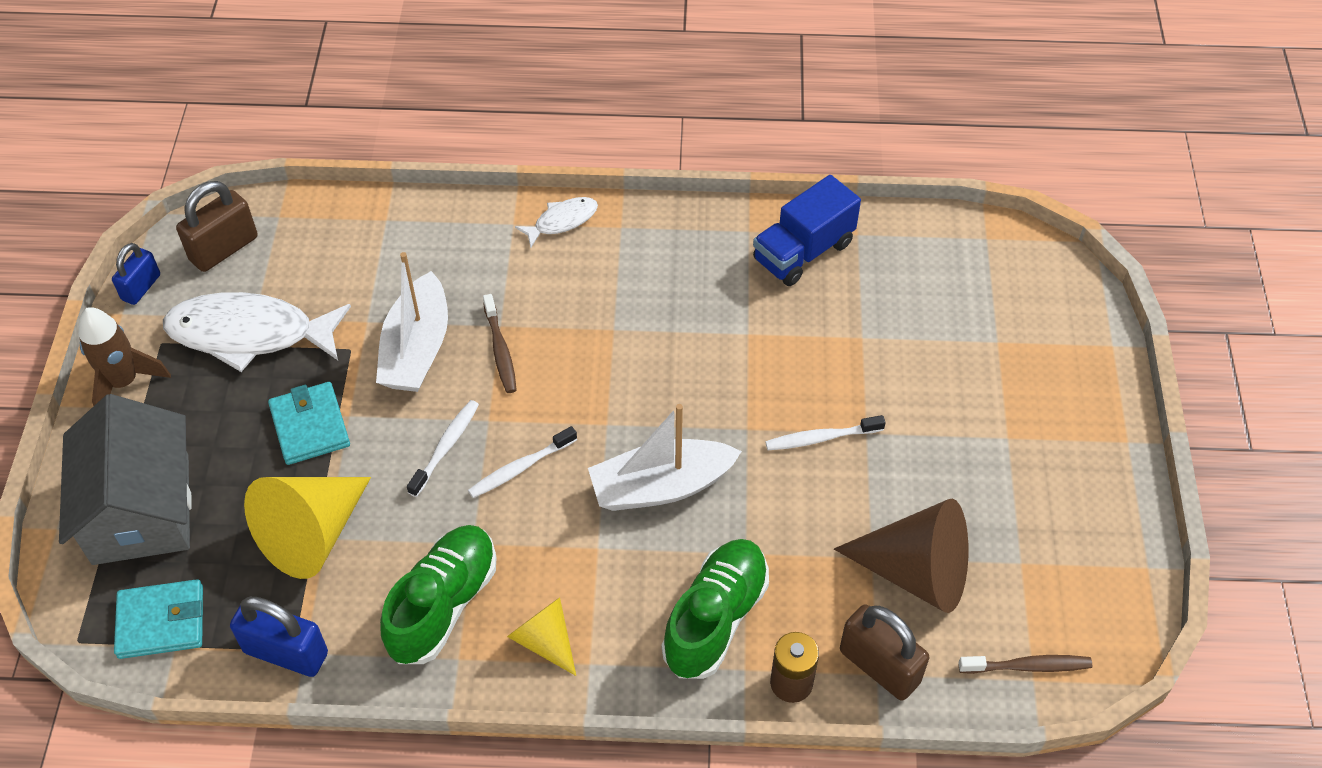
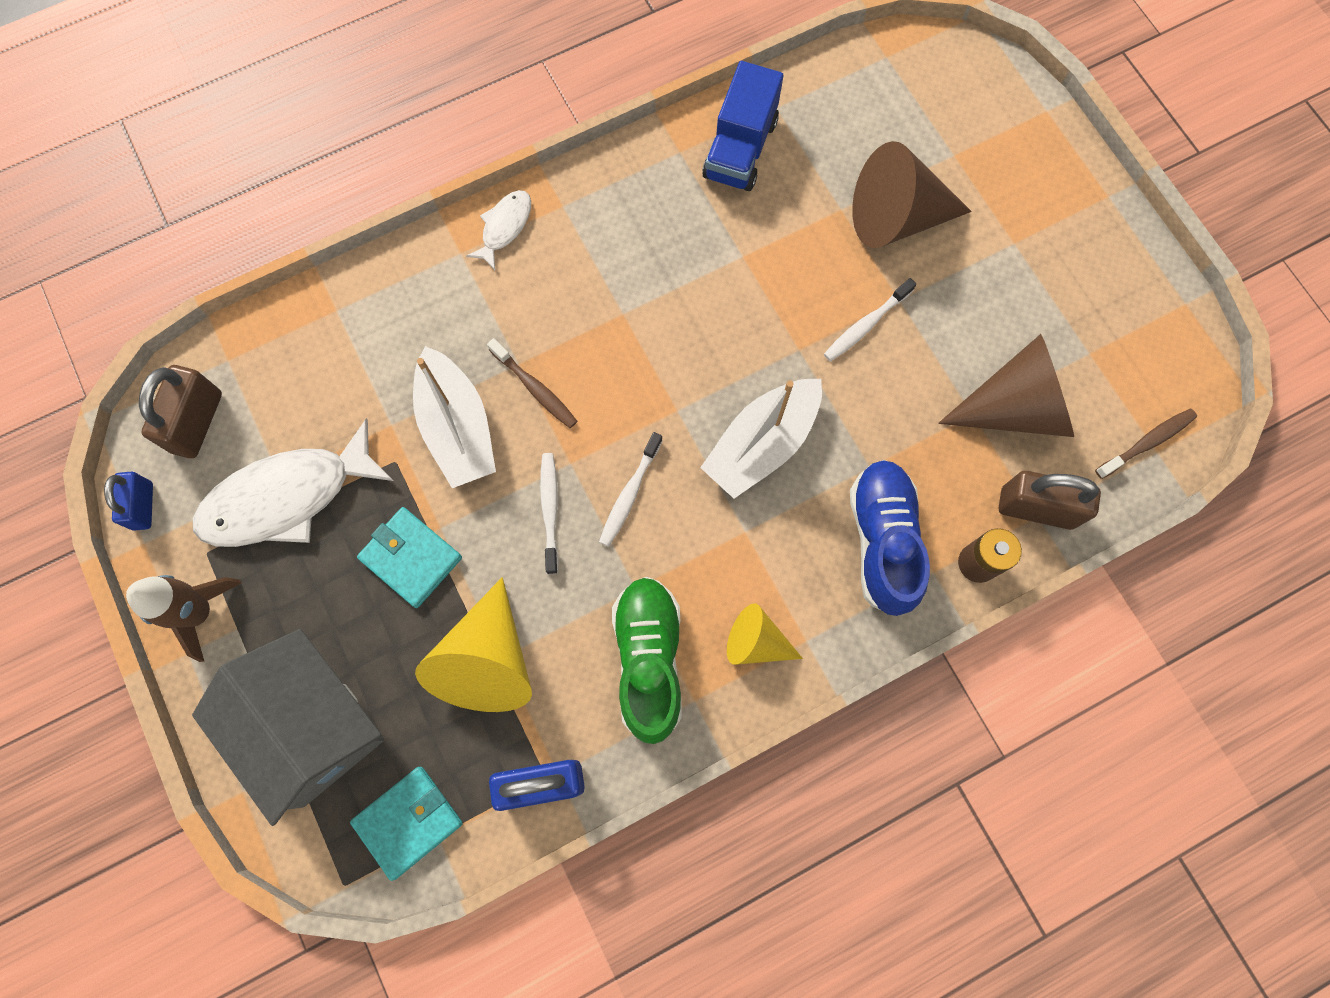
camera: 30 degrees left, 20 degrees up
(715, 618) = (882, 541): green shoe -> blue shoe
(908, 367) = (896, 218): none -> brown cone

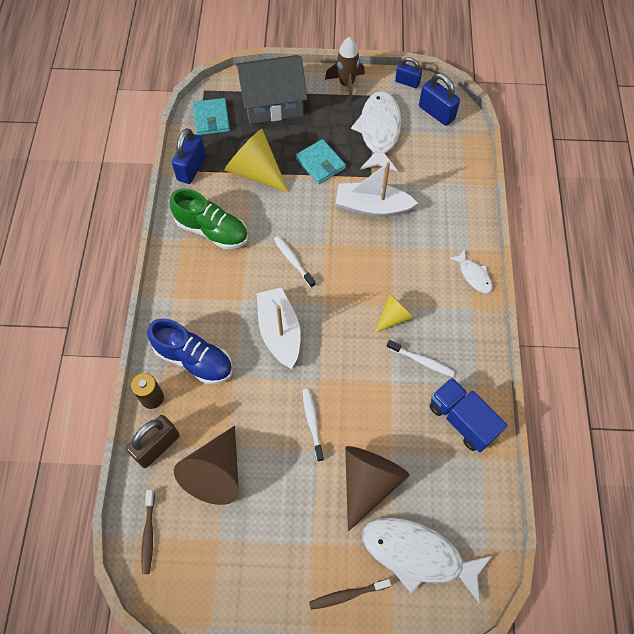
camera: 120 degrees right, 10 degrees down
(197, 422) = (436, 113): brown padlock -> blue padlock
(411, 558) = (320, 163): turquoise wallet -> turquoise wallet turned 75 degrees clockwise
(535, 388) = (373, 247): brown toothbrush -> brown toothbrush (347, 595)
(550, 510) = (307, 225): white toothbrush -> white toothbrush (421, 361)
(756, 642) = (188, 277): yellow cone -> yellow cone (394, 317)
(942, 124) = (417, 554): none -> white fish

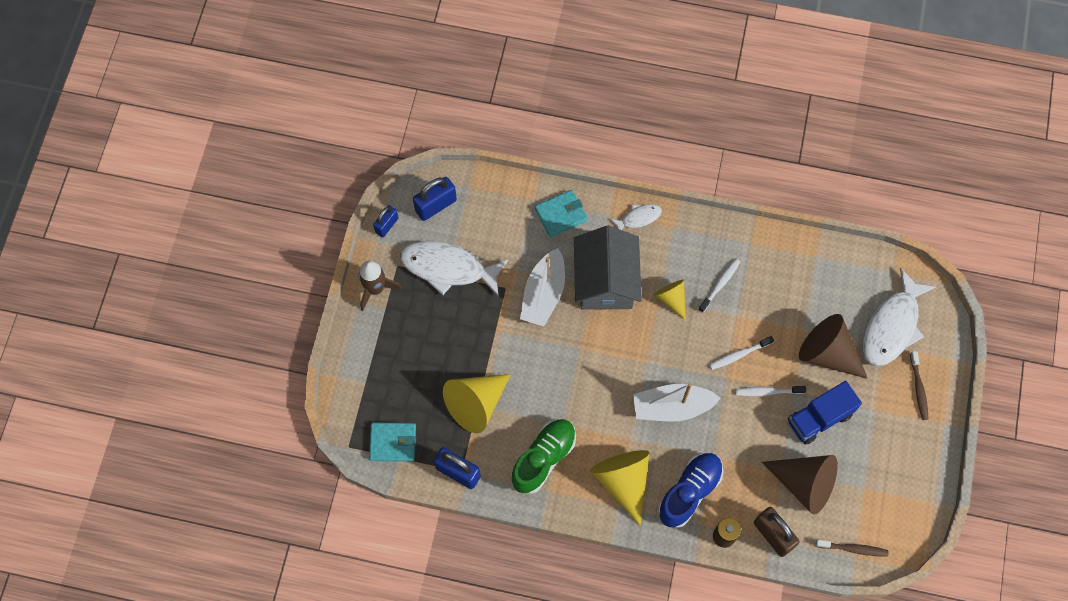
camera: 80 degrees left, 5 degrees up
(198, 299) = (623, 481): none -> yellow cone
(273, 102) = (384, 372): grey house -> grey house (605, 280)
(293, 261) = (594, 382): white toothbrush -> white toothbrush (739, 355)
(320, 163) = (479, 335): turquoise wallet -> turquoise wallet (561, 214)
(462, 420) = (780, 263): blue truck -> blue truck (819, 418)

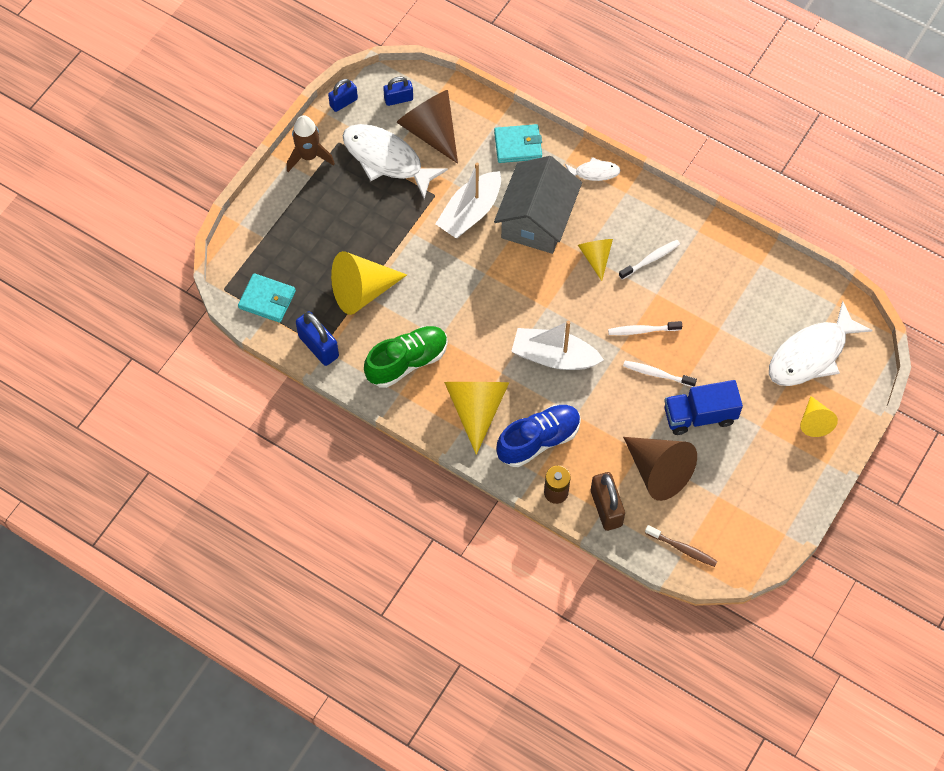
camera: 20 degrees right, 5 degrees down
(436, 205) = (398, 99): blue padlock -> blue padlock, size x0.65
(827, 353) = (734, 358): brown cone -> brown cone (431, 131)
(918, 388) = (814, 421): brown toothbrush -> yellow cone

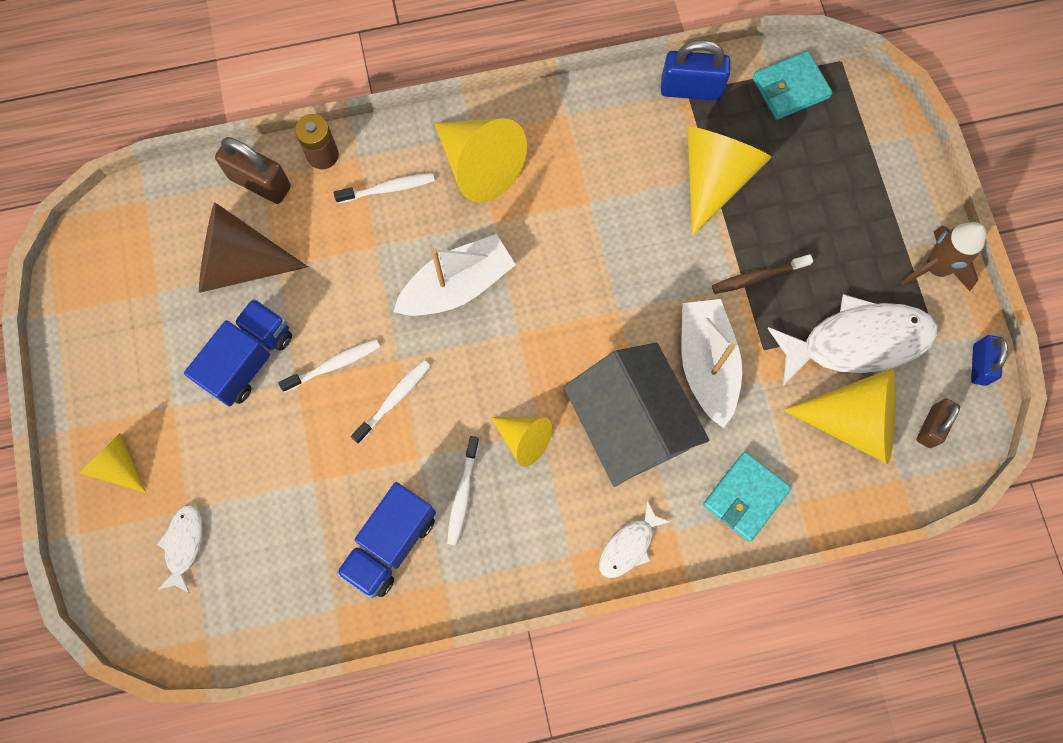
camera: 135 degrees right, 10 degrees up
(398, 99) = (931, 427): blue padlock -> brown padlock
(407, 362) = (593, 150): green shoe -> none
(431, 131) = (853, 421): brown cone -> yellow cone
(538, 440) = (388, 189): blue shoe -> white toothbrush
(682, 549) = (149, 209): brown toothbrush -> brown toothbrush (757, 277)
(707, 268) = (390, 544): none -> blue truck
(811, 354) = (184, 544): white fish -> white fish, size x0.49

